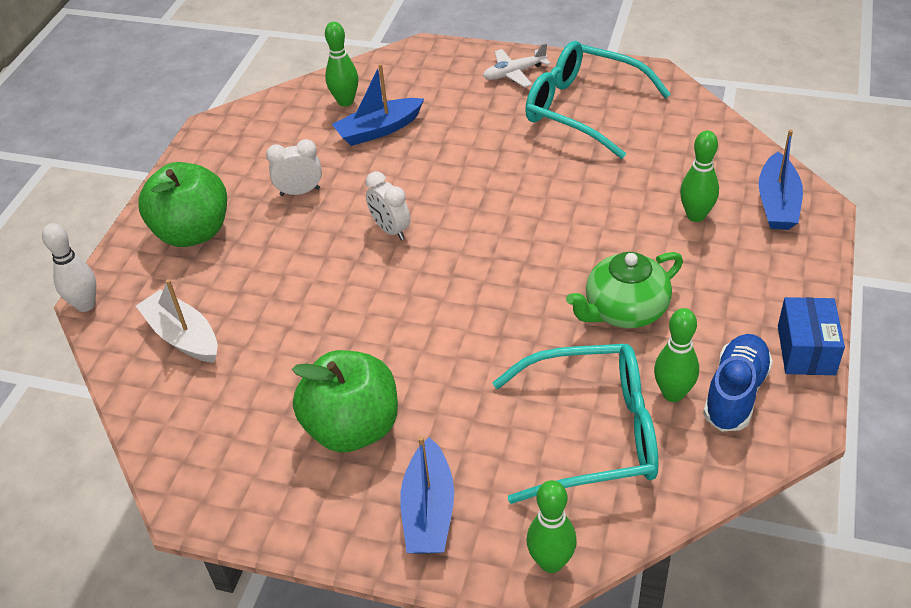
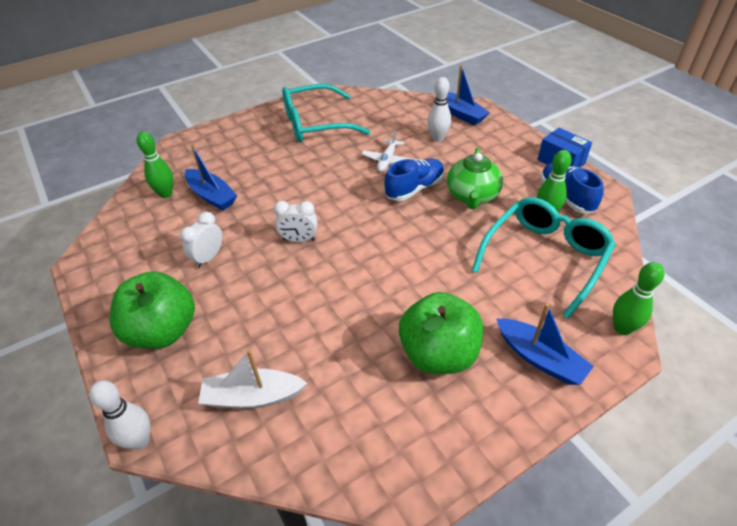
camera: 50 degrees left, 0 degrees up
(379, 130) = (212, 196): blue boat -> blue boat turned 60 degrees counterclockwise
(514, 73) = (252, 127): white plane -> white plane (387, 160)
(575, 257) = (414, 189): none -> blue shoe
(696, 215) = (437, 138): green bowling pin -> white bowling pin

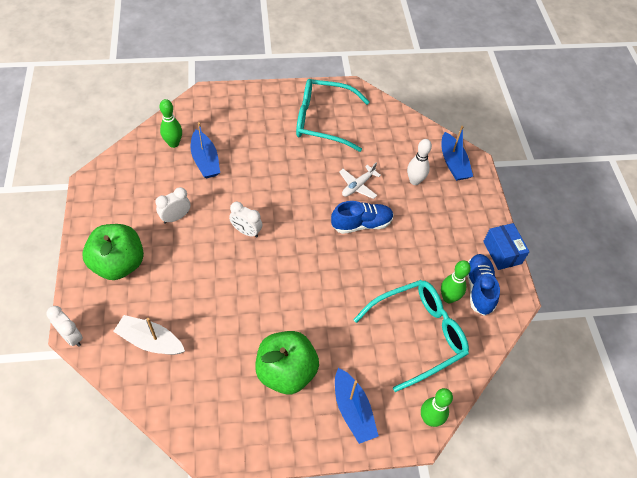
camera: 20 degrees right, 10 degrees up
(140, 441) = (71, 337): white bowling pin -> white clock
(472, 196) = (402, 252): green teapot -> none

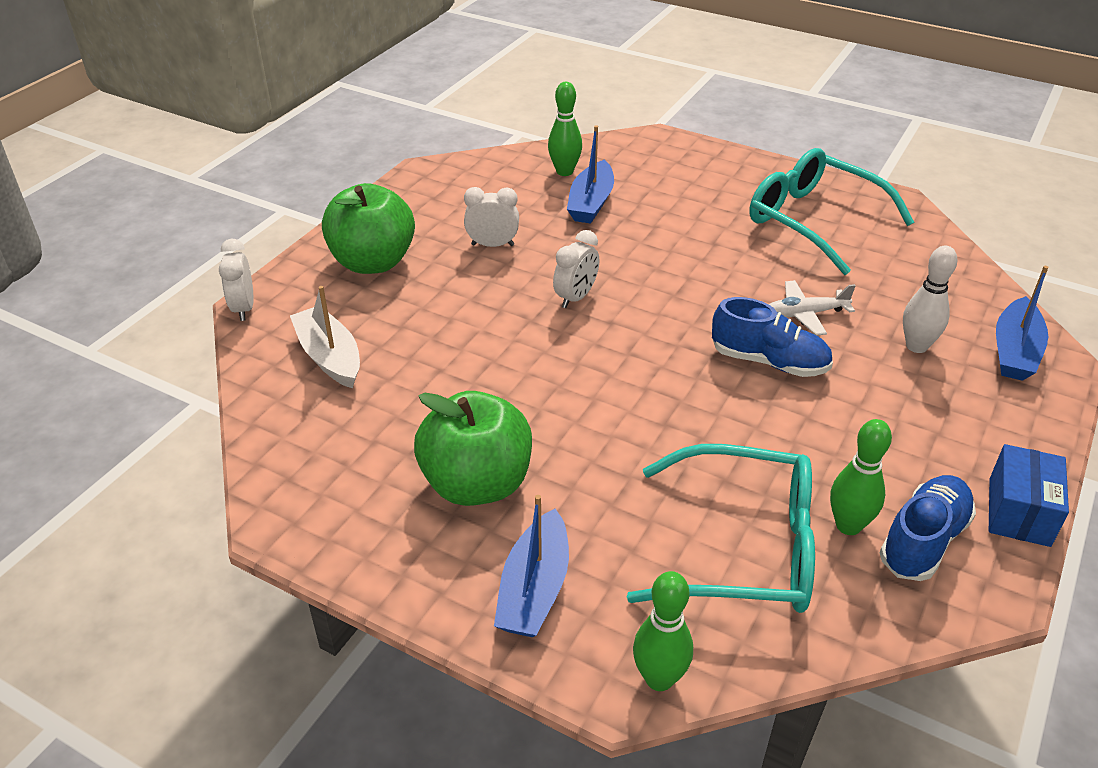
camera: 40 degrees right, 15 degrees down
(246, 231) = (576, 297): white clock -> white clock turned 120 degrees counterclockwise

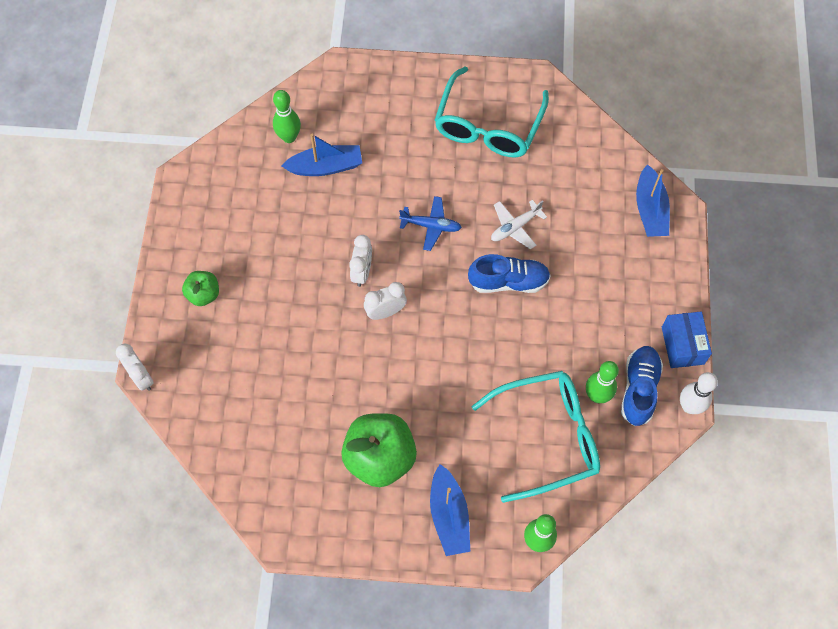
camera: 25 degrees left, 25 degrees up
(329, 357) = (229, 396): white boat -> none
(373, 262) = (204, 294): green apple -> green apple, size x0.53
(492, 245) = (278, 242): white clock -> white clock (385, 312)
(591, 203) = (325, 167): blue boat -> blue boat turned 90 degrees counterclockwise
(691, 283) = (431, 226): none -> blue plane
(814, 221) = (488, 126): turquoise glasses -> turquoise glasses turned 90 degrees counterclockwise
(916, 346) = (591, 229): white bowling pin -> white bowling pin (689, 406)

